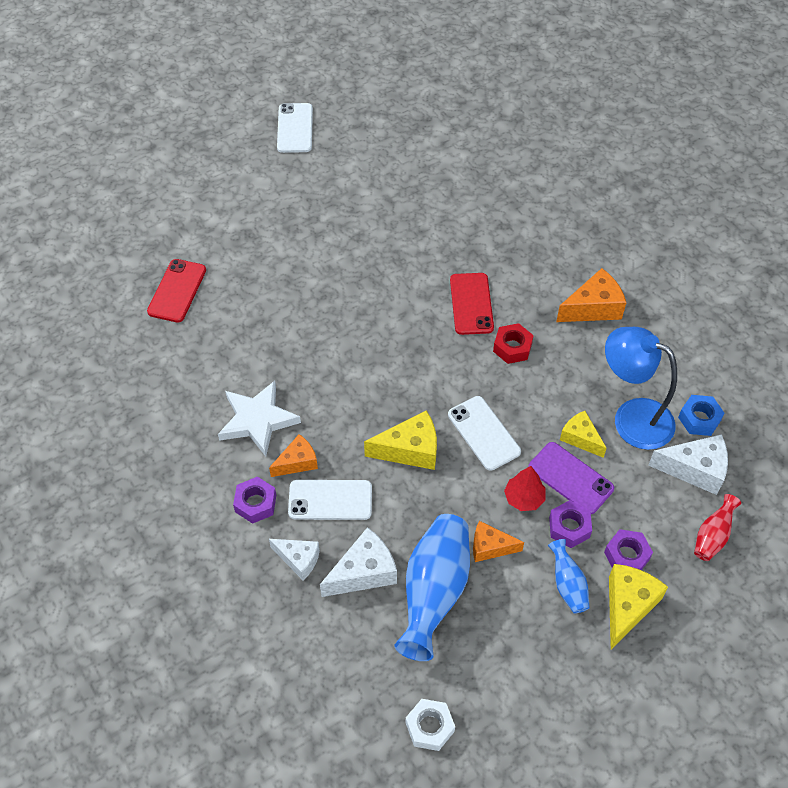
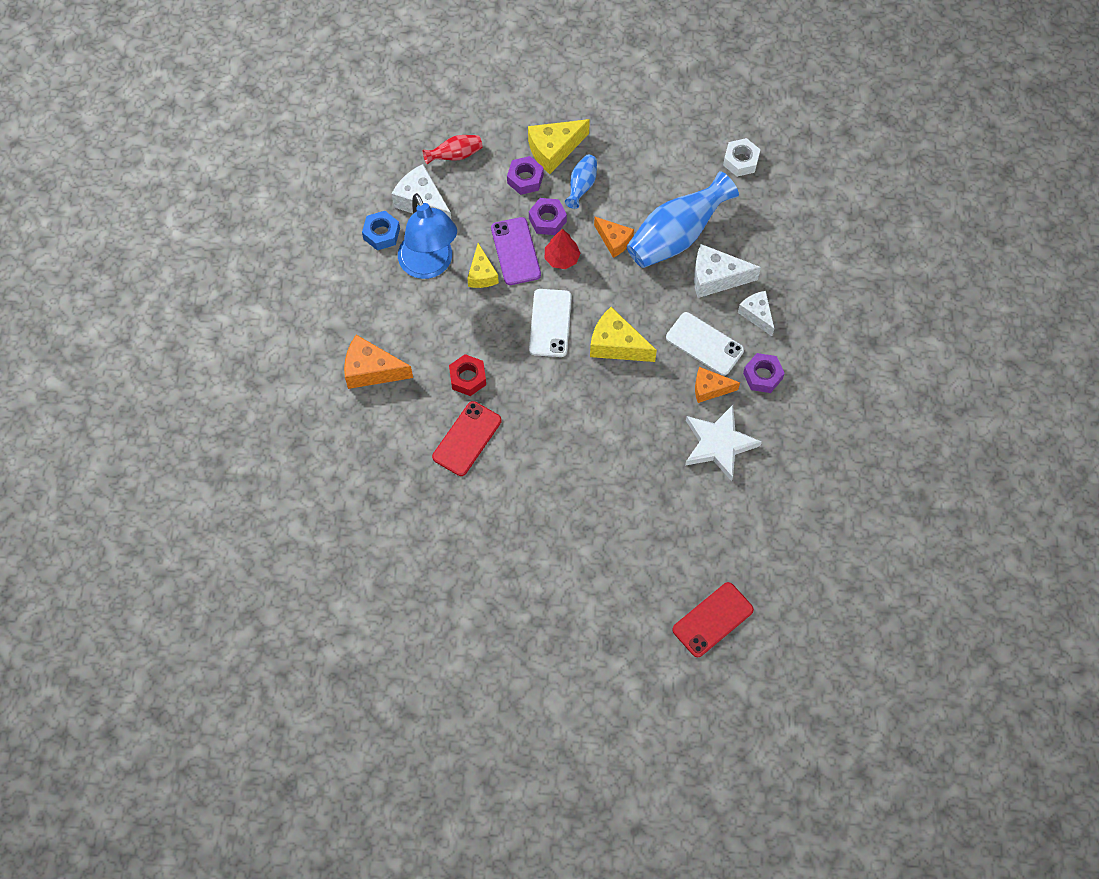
camera: 145 degrees left, 10 degrees up
(295, 128) = (474, 755): white phone -> none

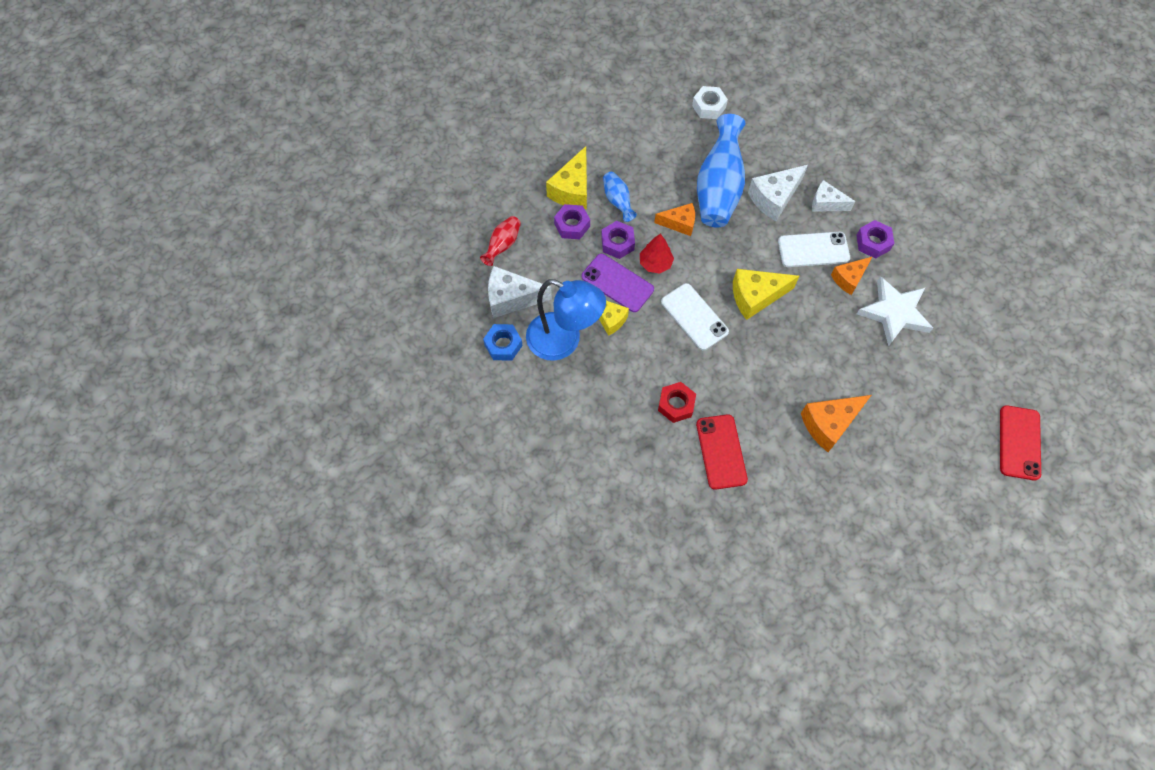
camera: 40 degrees left, 0 degrees up
(371, 370) = (598, 457): orange cheese -> orange cheese (829, 424)

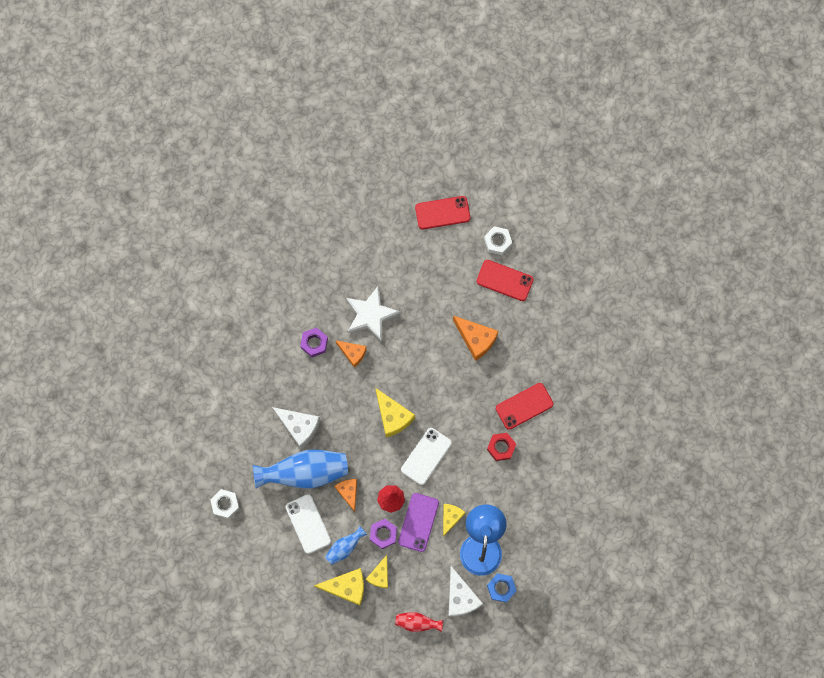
camera: 110 degrees left, 10 degrees up
(572, 225) = (380, 575): purple nut -> yellow cheese
(813, 250) = (336, 385): white phone -> white phone (308, 524)
(826, 203) = (290, 386): white cheese -> none
(903, 488) = (504, 280): none -> red phone
(962, 499) = (497, 242): none -> white nut

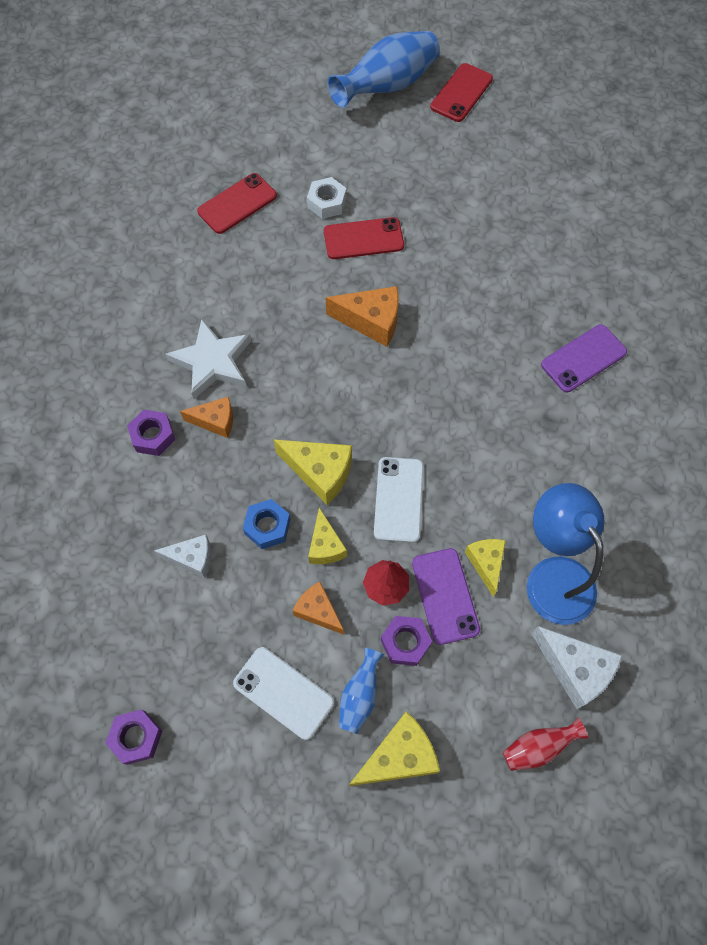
camera: 30 degrees left, 10 degrees down
(225, 504) = (136, 738): white nut -> purple nut
(299, 427) = (192, 558): white cheese -> white cheese, size x0.66
(305, 472) = (236, 618): blue vase -> blue vase (387, 87)
(380, 575) = (437, 707): yellow cheese -> yellow cheese (325, 546)
(501, 447) = (492, 433): red nut -> none
(501, 588) = (621, 621): blue nut -> blue nut (267, 526)
(524, 406) = (486, 367): red phone -> red phone (461, 93)
(584, 432) = (583, 358): none -> purple phone

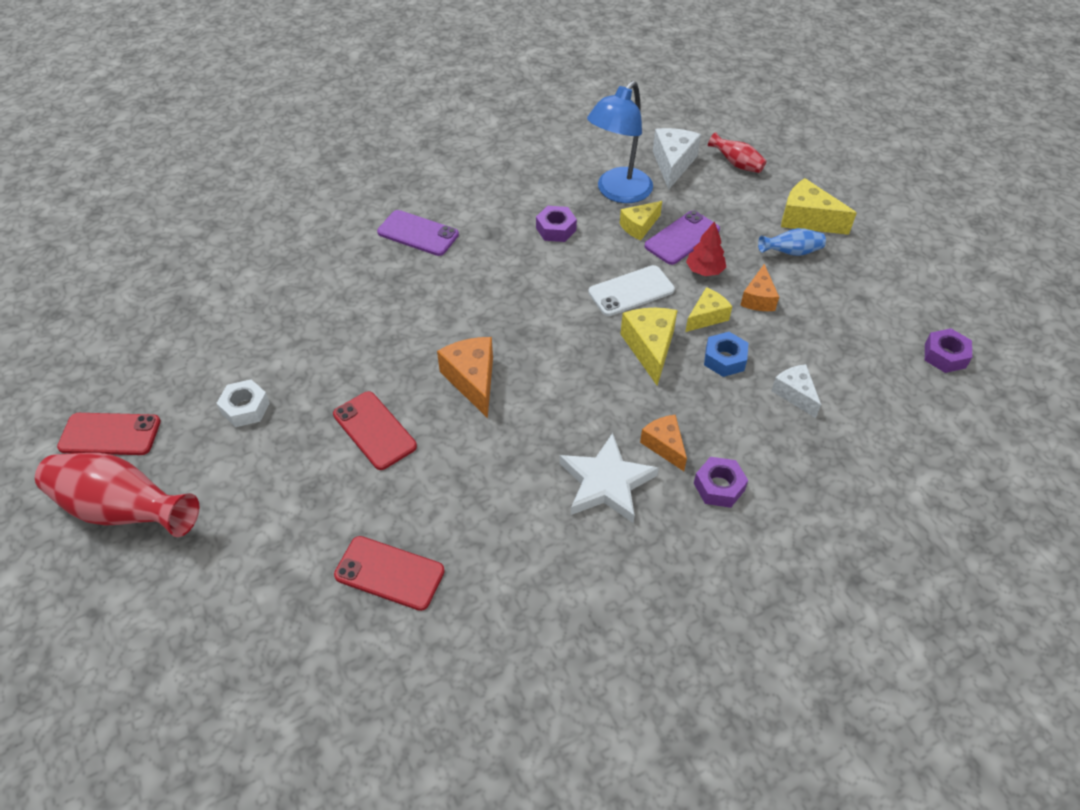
camera: 120 degrees left, 15 degrees down
(283, 692) = (830, 291): white phone -> none
(327, 202) = (341, 485): white nut -> white nut (245, 408)
(387, 87) = (123, 510): blue vase -> red vase
(405, 642) = (734, 245): purple nut -> purple nut (556, 229)

